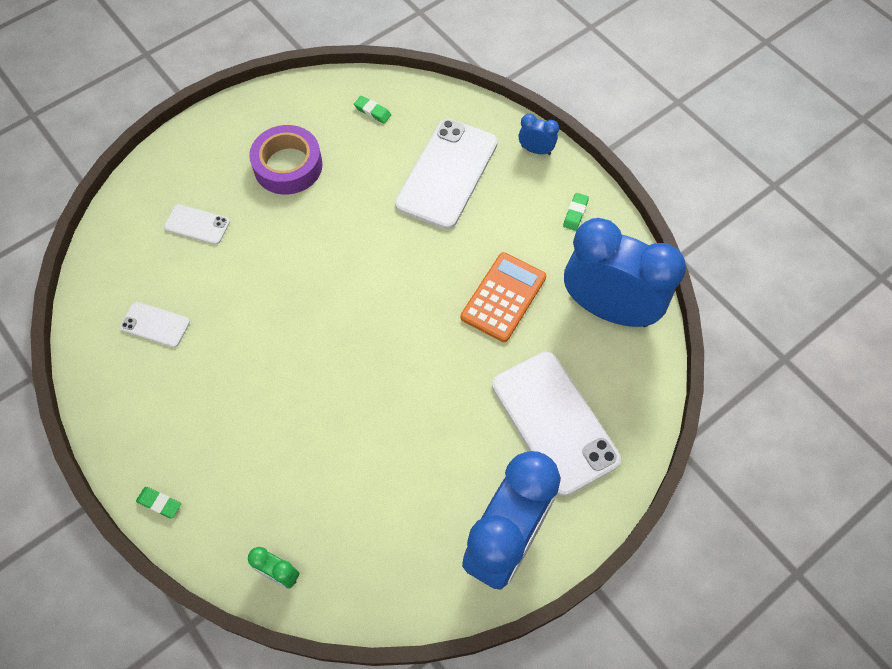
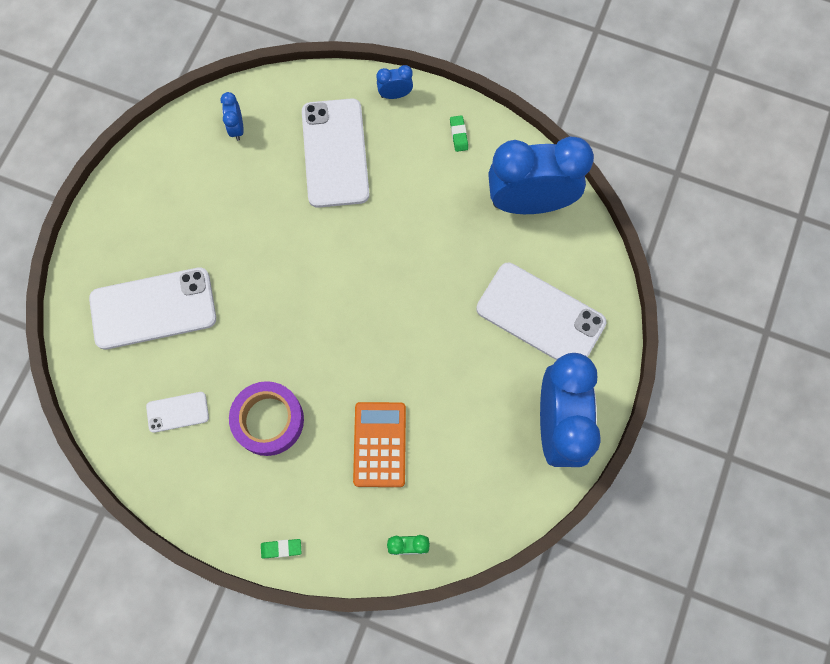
camera: 30 degrees left, 10 degrees up
(197, 224) = (153, 308): white phone -> white phone, size x2.08
(288, 166) = (196, 215): purple tape -> purple tape (268, 420)
(372, 111) = (237, 128): green eraser -> blue clock
(503, 297) = (444, 236): orange calculator -> orange calculator (380, 444)

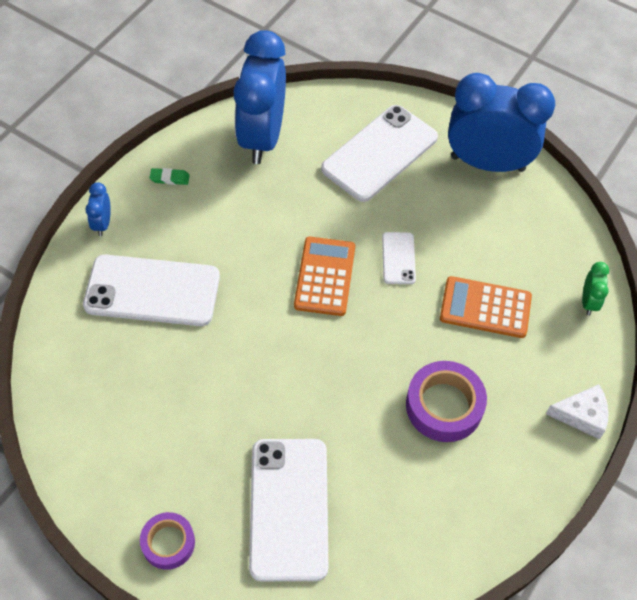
camera: 80 degrees left, 15 degrees down
(112, 225) = (168, 543): none -> purple tape
(177, 412) = (419, 498): white phone -> white phone (398, 258)
(237, 128) = (86, 384): blue clock -> none
(281, 548) = (582, 415): green eraser -> white cheese
(382, 292) = (325, 276): none -> orange calculator

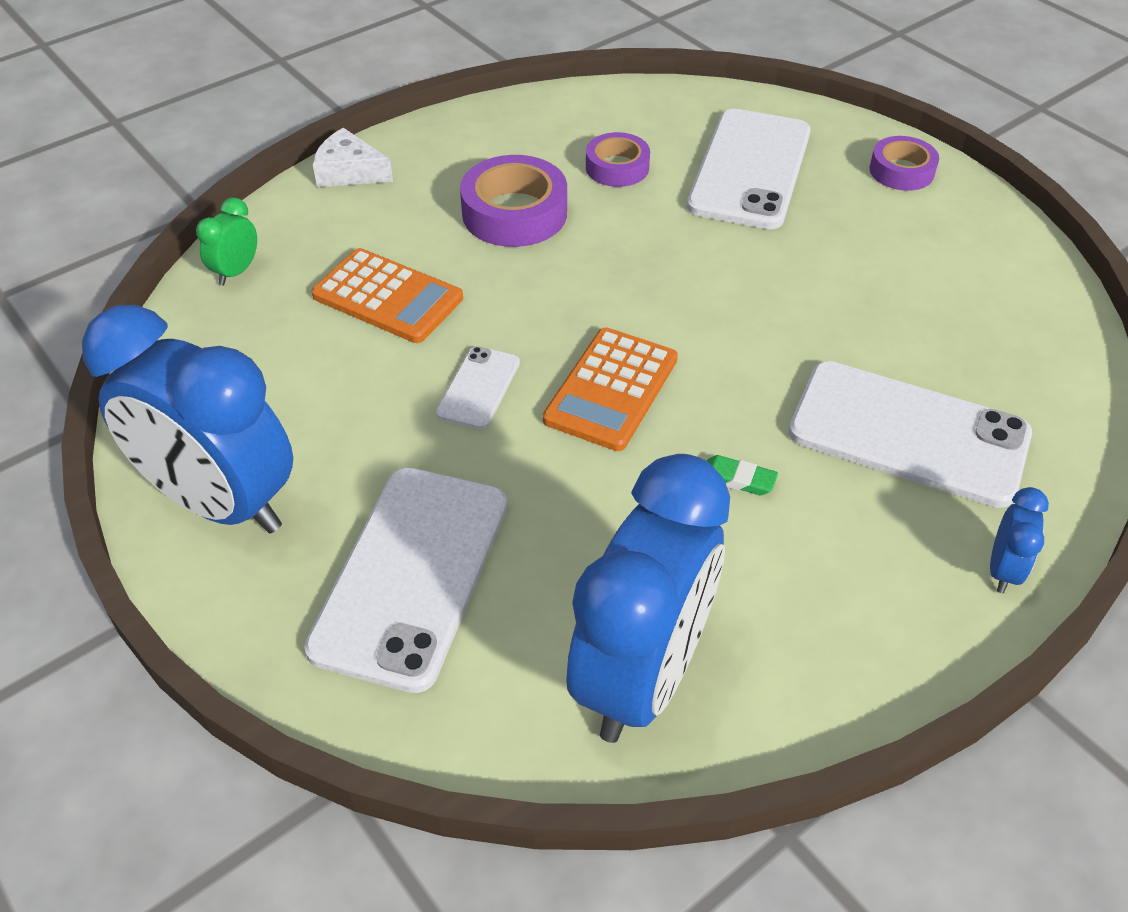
camera: 160 degrees left, 10 degrees down
(170, 178) = (860, 631): green eraser -> green eraser (738, 479)
(379, 153) = (412, 575): white phone -> white phone turned 45 degrees counterclockwise
(391, 479) = (617, 167): none -> purple tape

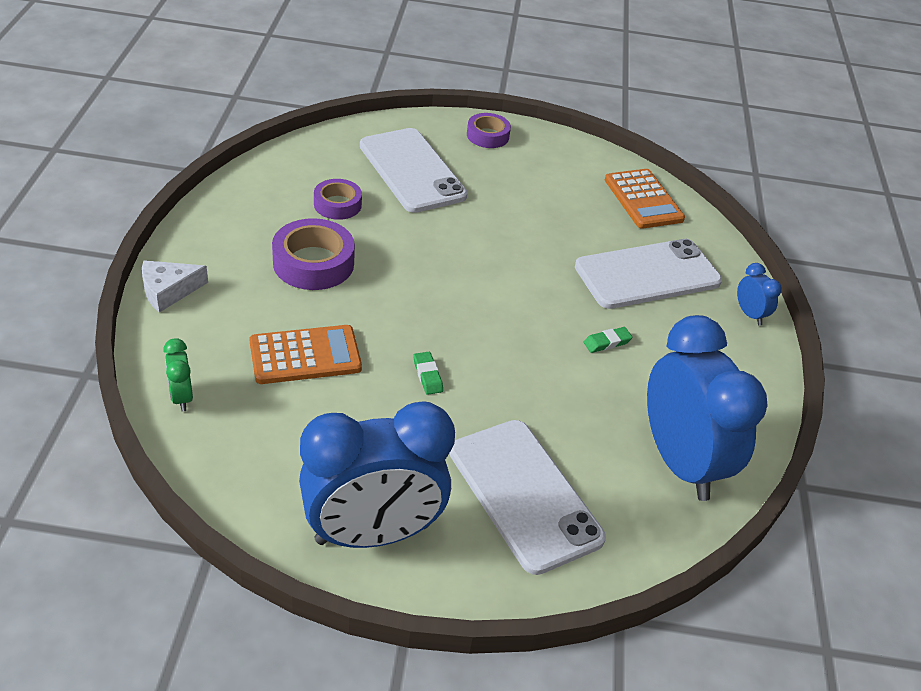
camera: 50 degrees left, 5 degrees down
(478, 388) = (427, 375): white phone -> green eraser
(611, 389) = (495, 334): orange calculator -> orange calculator (643, 200)

